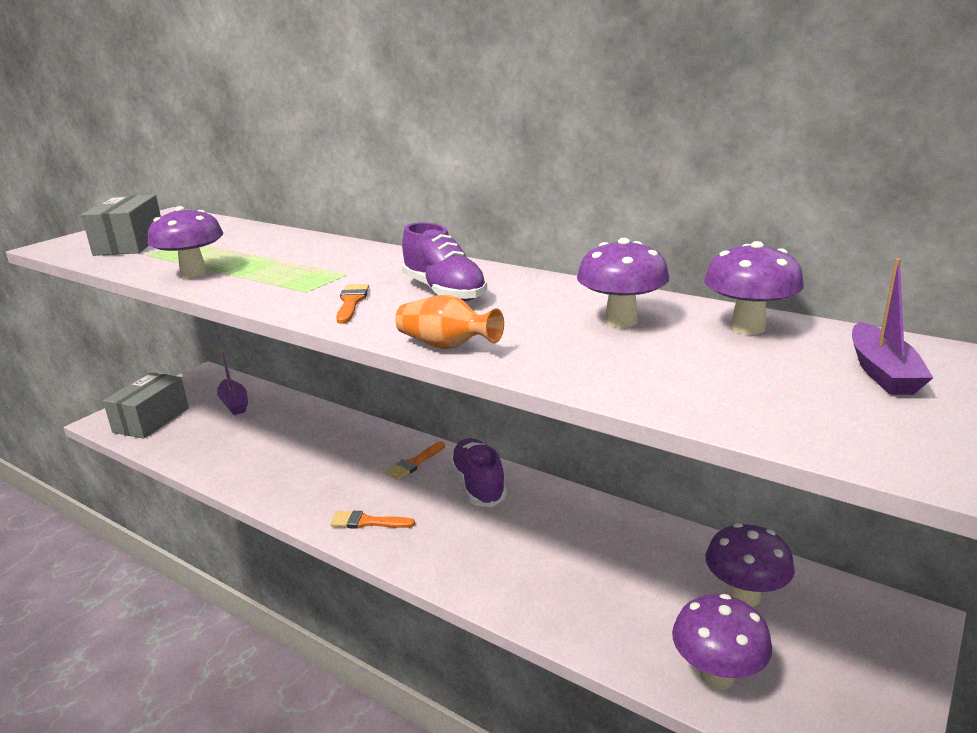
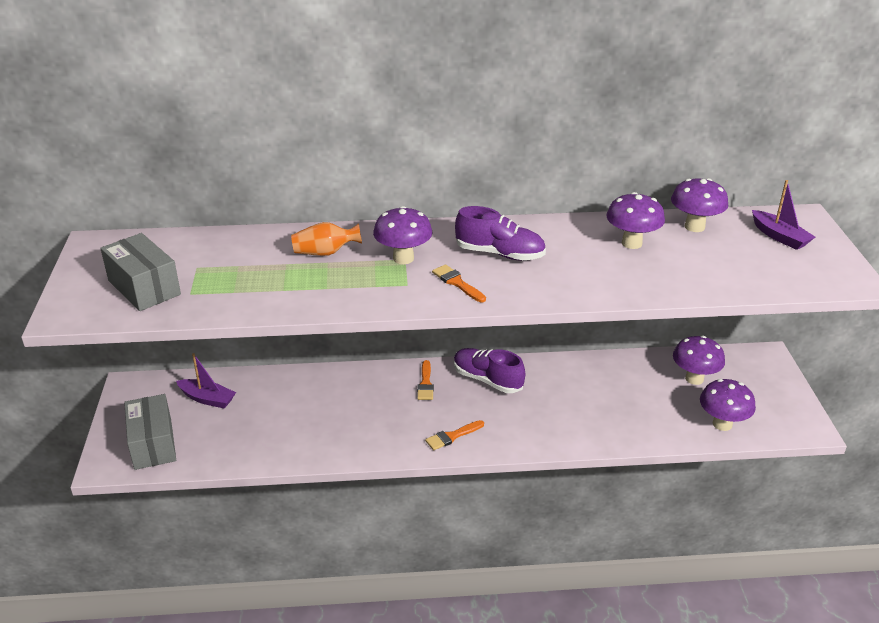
camera: 40 degrees left, 10 degrees up
(193, 273) = (283, 298): purple mushroom -> purple mushroom (403, 258)
(446, 346) = (573, 295): orange vase -> orange vase (325, 252)

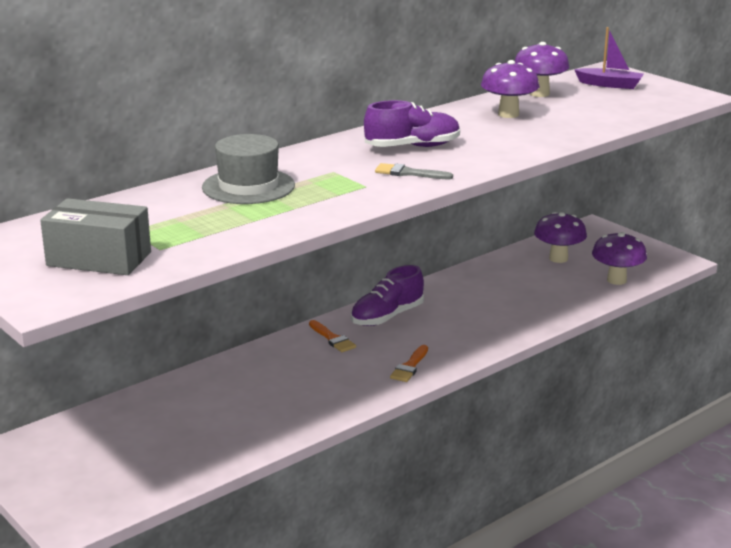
camera: 35 degrees left, 10 degrees down
(153, 444) = (103, 487): grey box -> none
(207, 399) = (115, 429): purple boat -> none
(325, 252) = (248, 186): orange vase -> grey hat
(403, 258) = (331, 171): purple mushroom -> none
(457, 283) = (408, 173): orange brush -> grey brush
(487, 380) = (387, 317): purple shoe -> purple shoe turned 45 degrees counterclockwise

